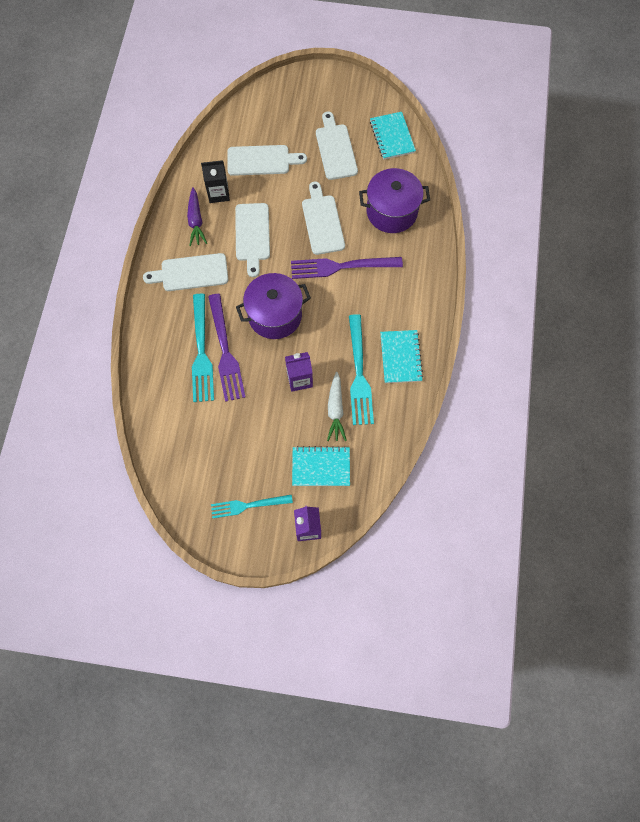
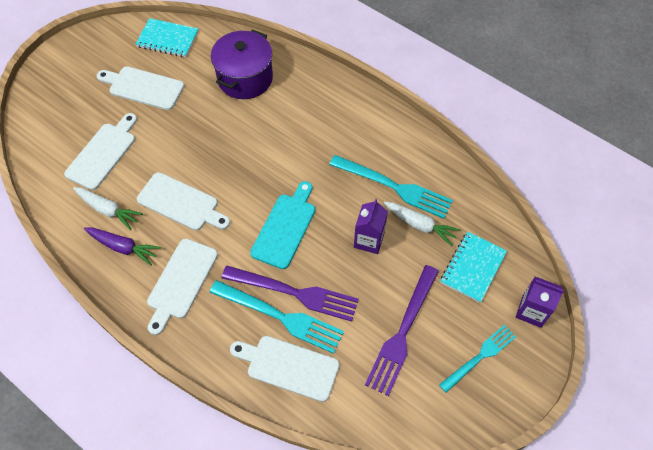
camera: 60 degrees left, 10 degrees down
(218, 193) = (108, 210): black carton -> white carrot
(247, 505) = (480, 356): turquoise fork -> turquoise fork turned 150 degrees counterclockwise
(275, 315) = (285, 227): purple pot -> turquoise cutting board
(322, 222) = (213, 137): white cutting board -> white cutting board (288, 367)
(341, 267) = (272, 146): purple fork -> purple fork (402, 333)
(400, 357) = (398, 146): turquoise notebook -> none

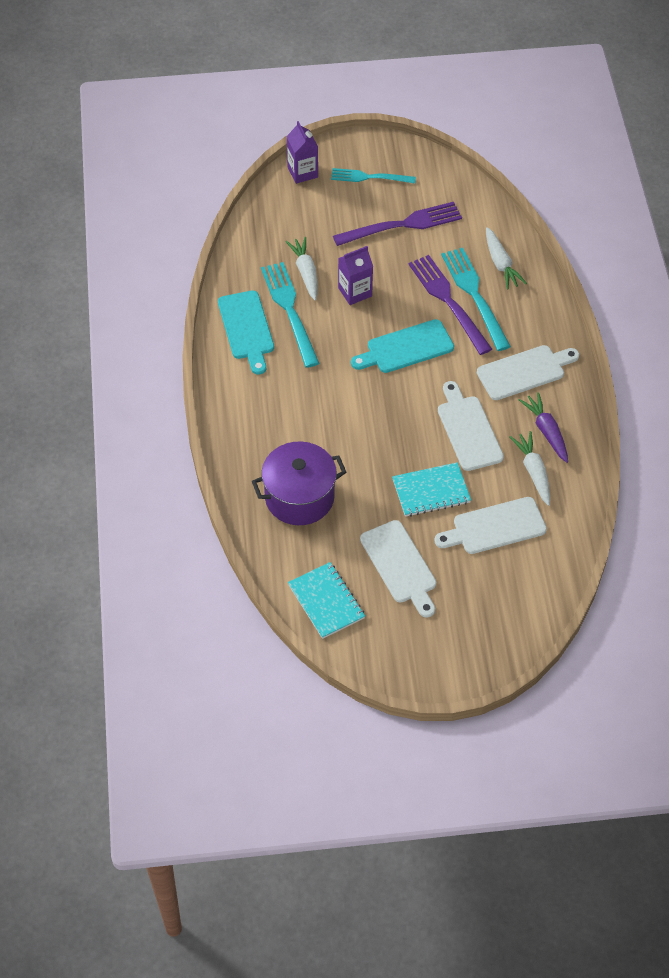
camera: 135 degrees left, 5 degrees down
(288, 367) = (501, 264): white cutting board -> white carrot
(404, 151) = (247, 328): none -> turquoise cutting board
(473, 267) = (305, 221): turquoise notebook -> turquoise notebook (431, 491)

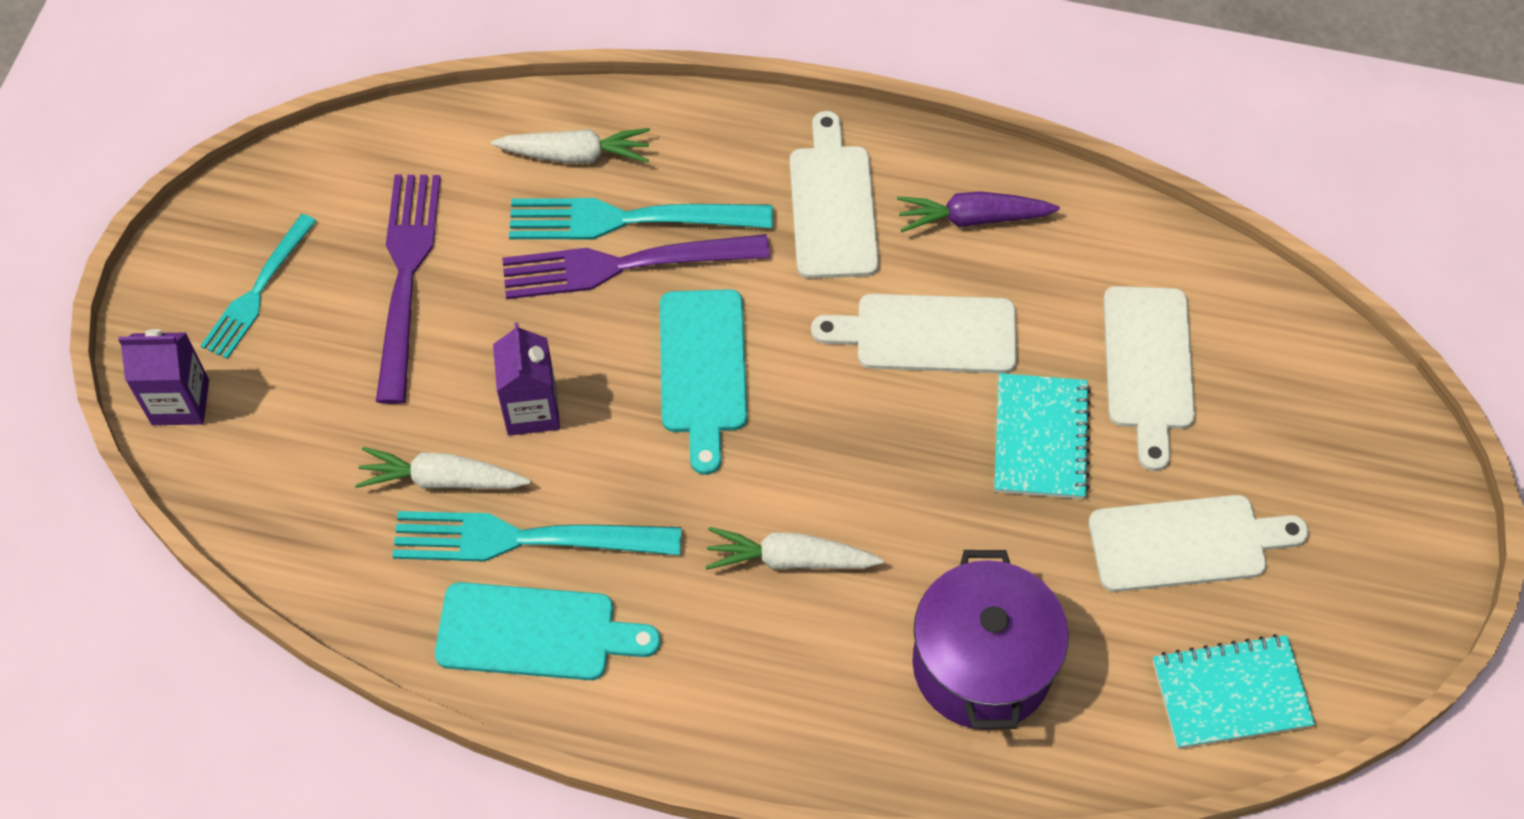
camera: 70 degrees left, 5 degrees up
(533, 471) = (1050, 267): white carrot -> white carrot (789, 559)

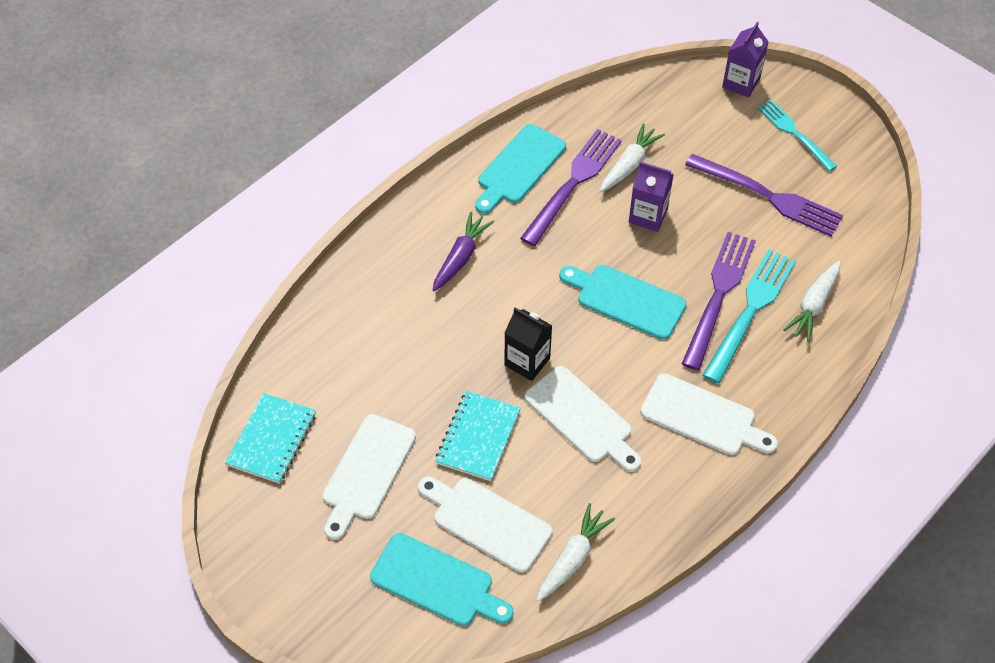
camera: 120 degrees right, 5 degrees down
(523, 539) = (573, 183): turquoise fork -> purple fork
(789, 559) = (486, 284): white carrot -> white carrot (573, 558)
(885, 440) = (527, 361): none -> black carton
(927, 334) = (582, 418): white cutting board -> white cutting board turned 105 degrees clockwise
(972, 218) = (649, 487): purple carrot -> purple carrot (461, 257)
(982, 665) = (370, 337): purple pot -> none
(1040, 438) = (478, 437): turquoise notebook -> turquoise notebook turned 75 degrees clockwise
(1265, 378) = (437, 582): none -> turquoise cutting board

